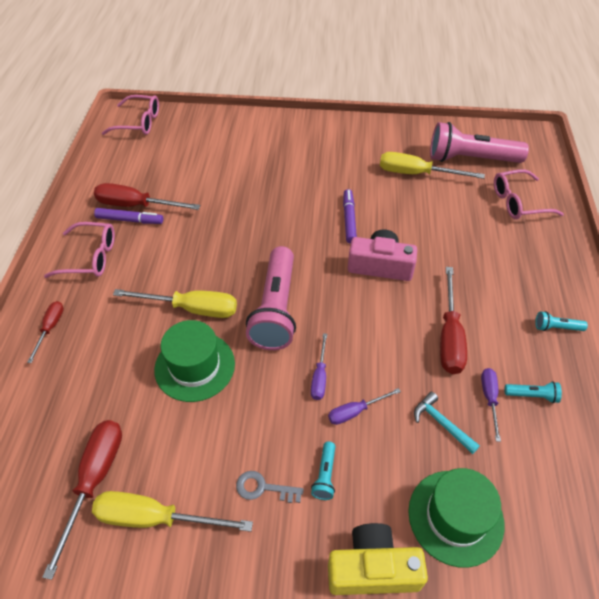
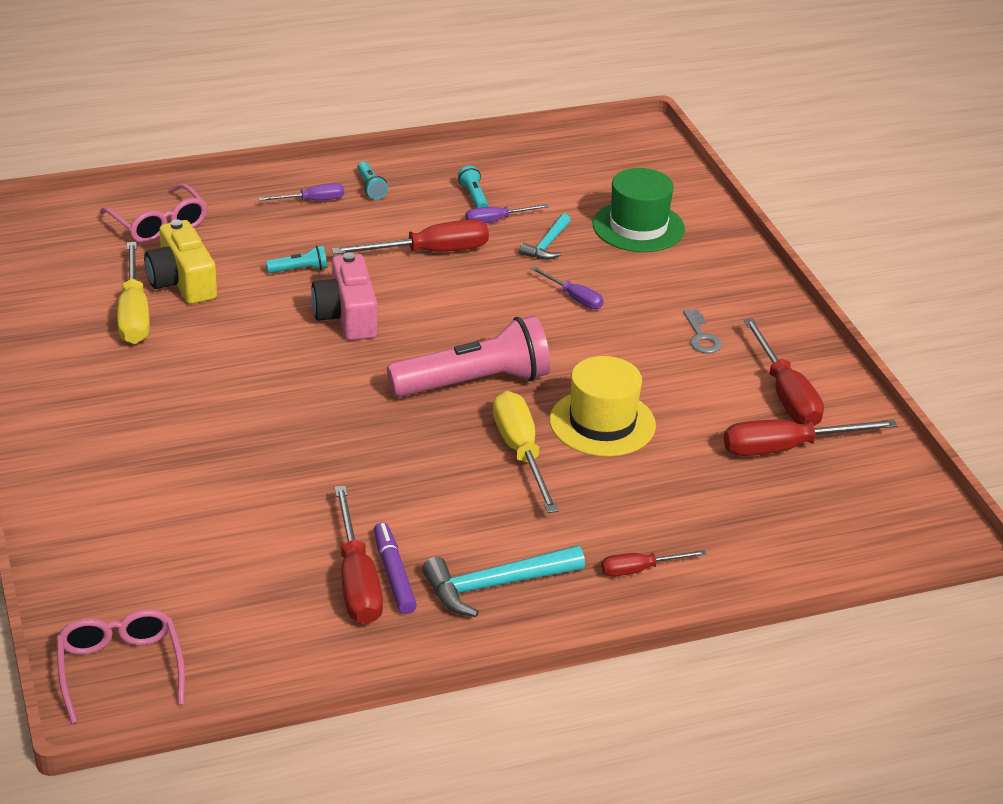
camera: 115 degrees left, 15 degrees down
(90, 257) = (495, 586): pink glasses -> turquoise hammer
(155, 518) = (785, 394): yellow screwdriver -> red screwdriver
(195, 366) = (602, 423): green hat -> yellow hat
(319, 377) = (548, 329): purple screwdriver -> purple screwdriver (312, 201)
(325, 475) = (658, 303): turquoise flashlight -> turquoise flashlight (299, 270)
(349, 219) = (270, 357): purple marker -> none
(372, 569) = (720, 262): yellow camera -> yellow camera (182, 281)
(470, 159) = (74, 271): pink flashlight -> none

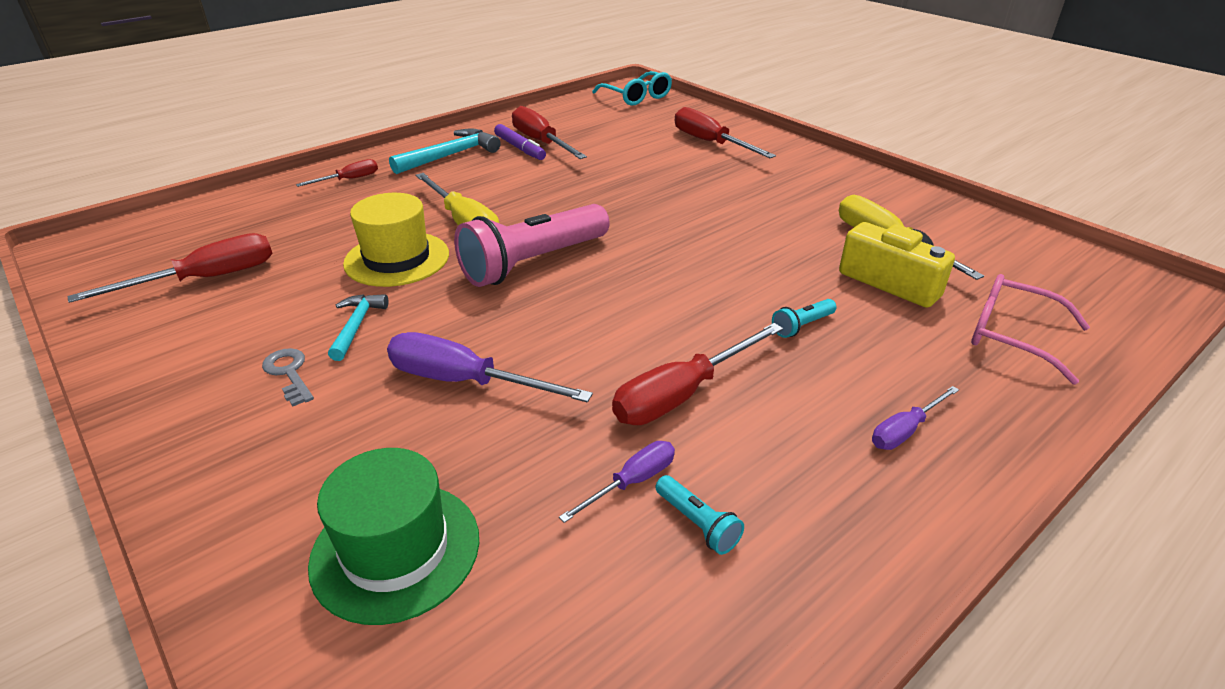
camera: 160 degrees right, 0 degrees up
(120, 669) = (636, 97): pink glasses -> turquoise glasses
(347, 316) = (702, 291): pink camera -> none
(370, 187) = (860, 486): turquoise flashlight -> none
(547, 245) = (533, 458): turquoise hammer -> turquoise hammer (356, 326)
(574, 298) = (465, 381): purple screwdriver -> purple screwdriver, size x1.78
(785, 394) = (192, 330): red screwdriver -> red screwdriver (710, 143)

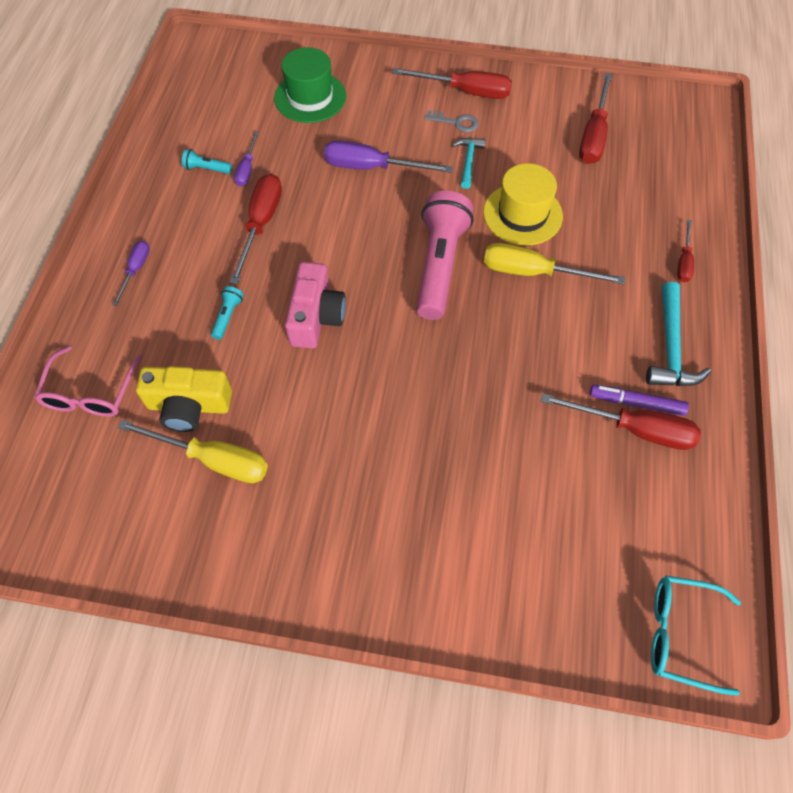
camera: 140 degrees right, 25 degrees up
(356, 326) = (468, 161): turquoise hammer -> turquoise hammer turned 135 degrees counterclockwise
(465, 381) = (372, 167): purple screwdriver -> purple screwdriver turned 150 degrees counterclockwise
(702, 284) = (316, 316): none -> pink camera
(710, 143) = (485, 556): red screwdriver -> red screwdriver (465, 91)
(1011, 335) = (90, 392): pink glasses -> pink glasses turned 105 degrees clockwise

